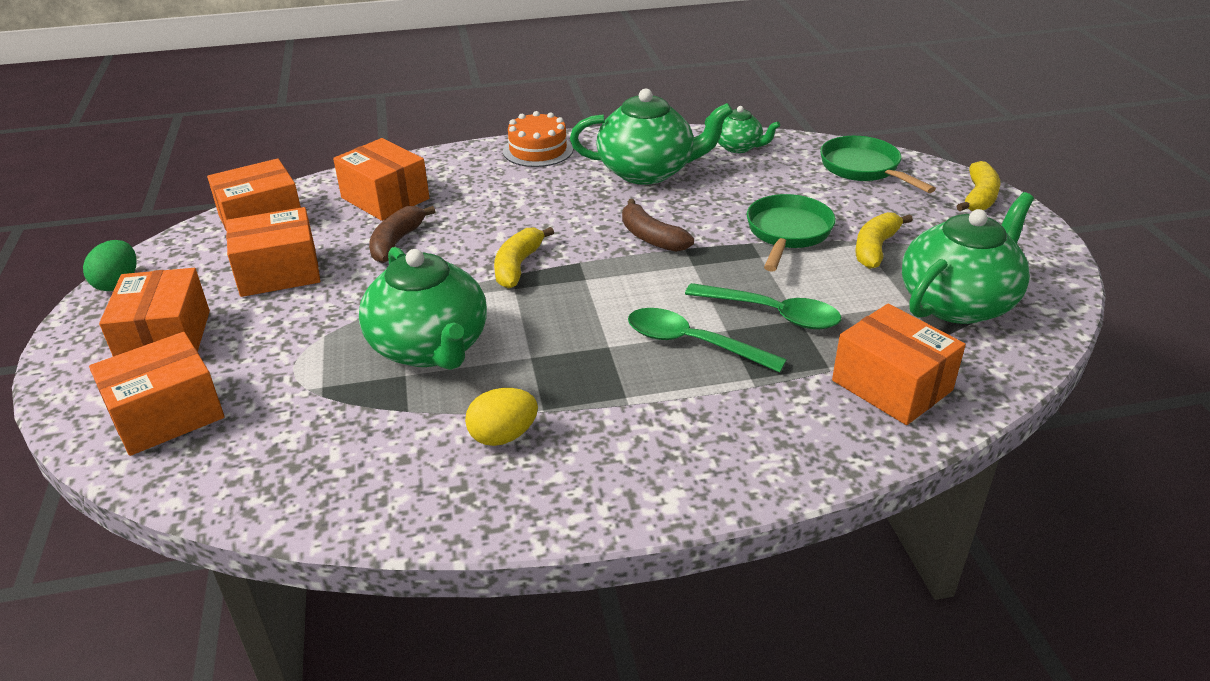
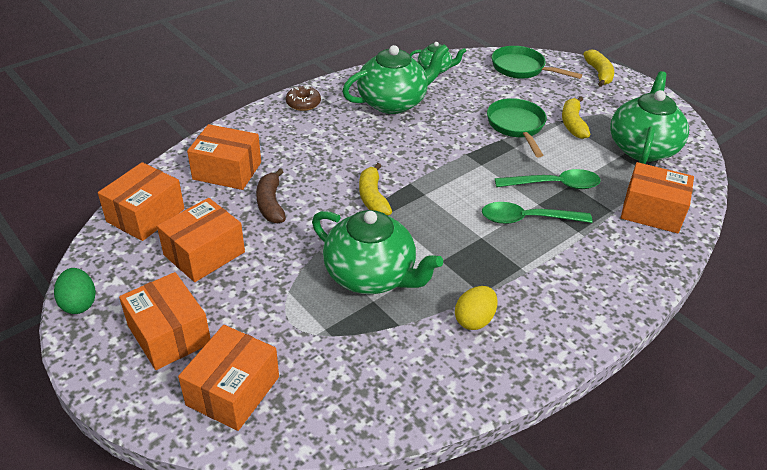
camera: 30 degrees left, 5 degrees up
(538, 150) = (303, 103): orange cake -> brown donut
(651, 237) = (439, 152): brown banana -> none

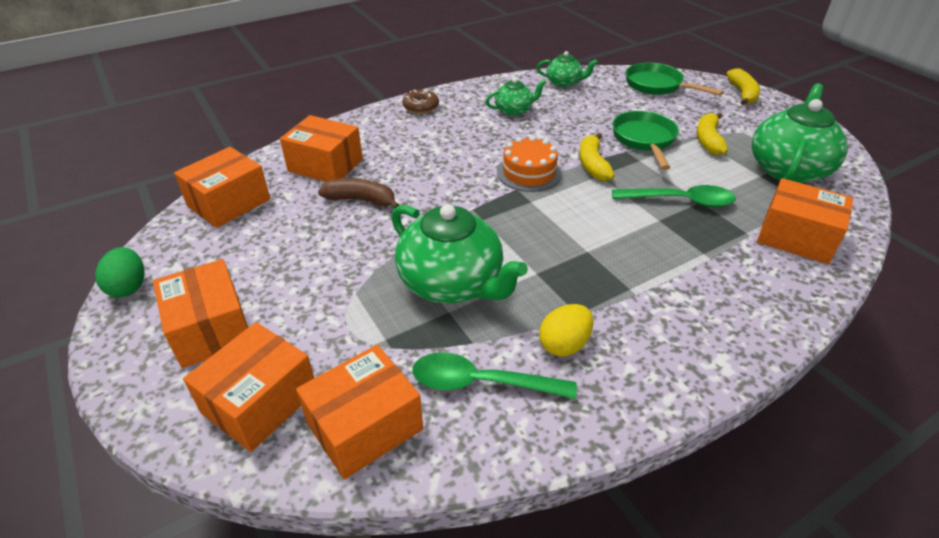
camera: 10 degrees right, 0 degrees up
(204, 253) = (276, 245): orange box -> orange box (365, 426)
(271, 204) = (361, 200): brown banana -> brown banana turned 105 degrees clockwise
(373, 197) = (472, 201): yellow banana -> yellow banana (592, 164)
(393, 102) = (514, 110): green teapot -> green teapot, size x0.52
(418, 166) = (529, 172): none -> orange cake
(528, 219) = (645, 235): green spoon -> green spoon (482, 383)

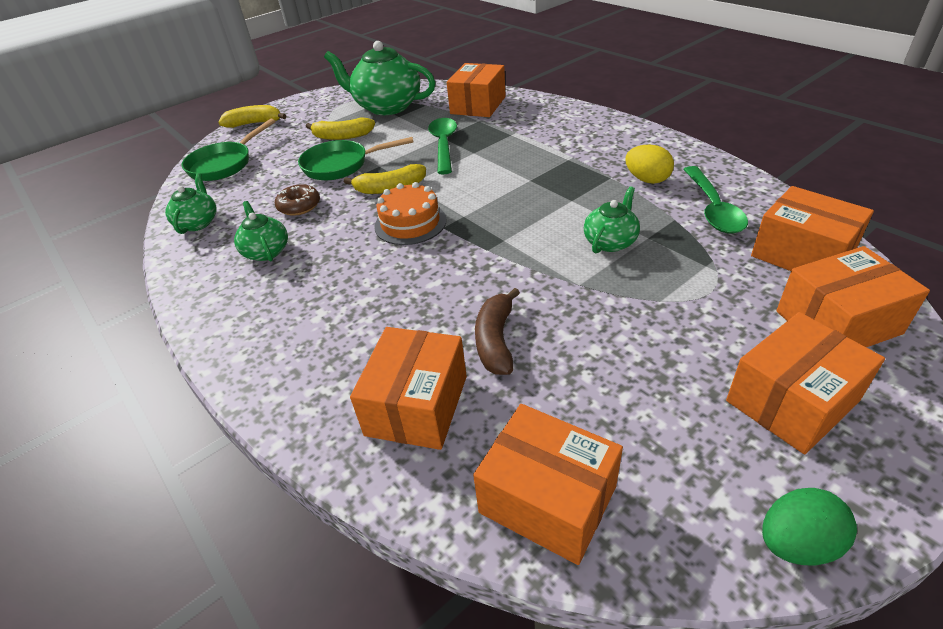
camera: 95 degrees left, 0 degrees up
(260, 401) = (837, 322): orange box -> orange box turned 45 degrees counterclockwise
(421, 107) = (240, 339): brown donut -> brown donut (299, 206)
(452, 283) = (610, 242): green teapot -> green teapot, size x0.52

